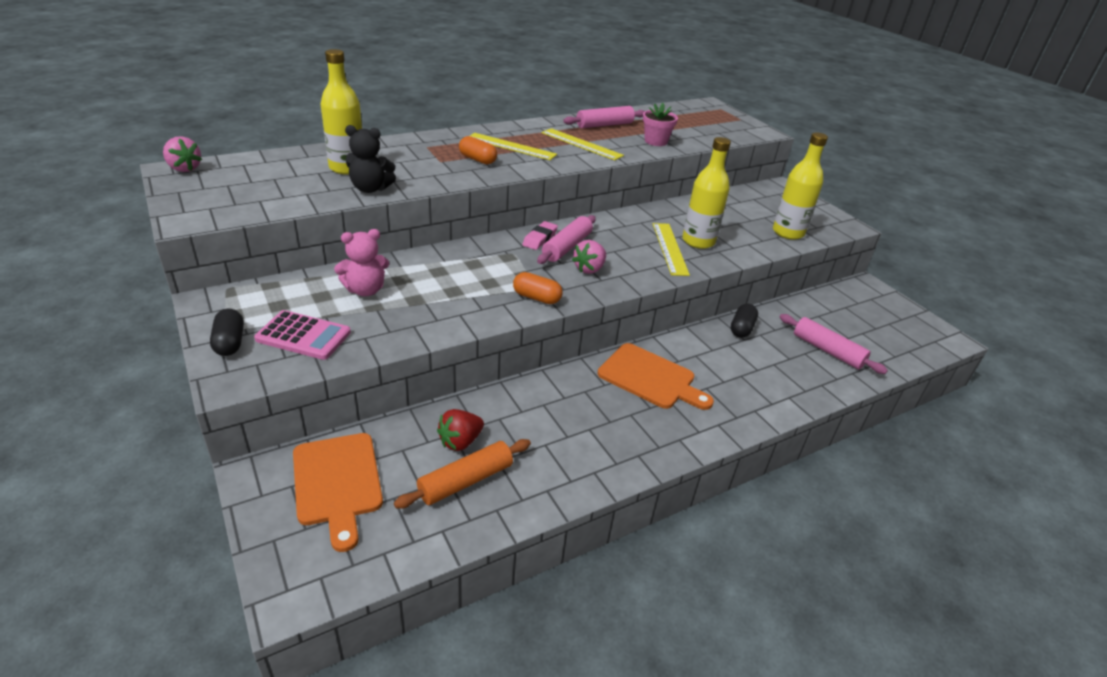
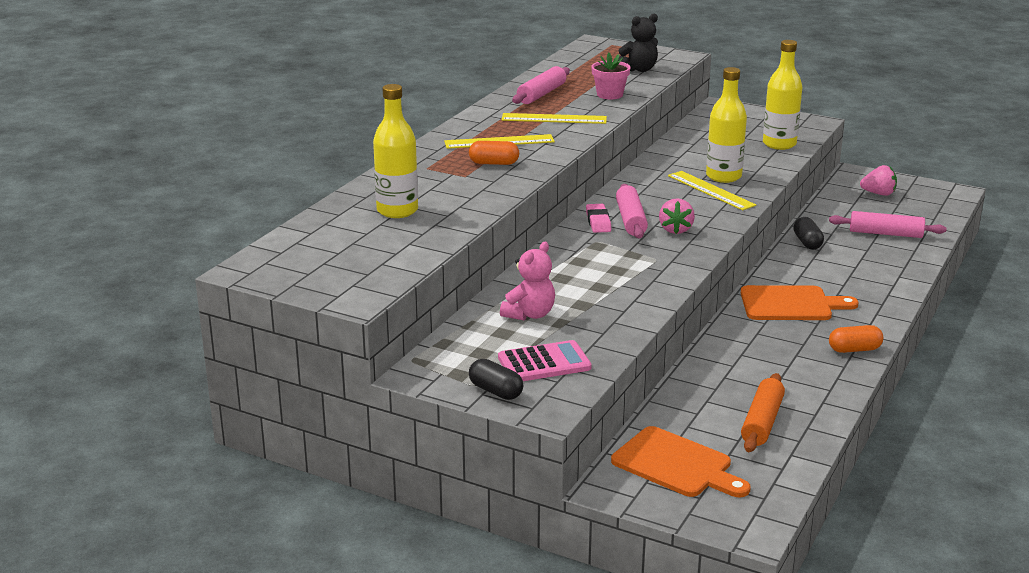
camera: 30 degrees left, 10 degrees down
(184, 168) = (250, 265): pink strawberry -> pink strawberry (878, 194)
(370, 188) = (454, 219): black teddy bear -> black teddy bear (639, 69)
(460, 441) = (720, 402): red strawberry -> none
(536, 298) = (671, 266): orange capsule -> orange capsule (854, 349)

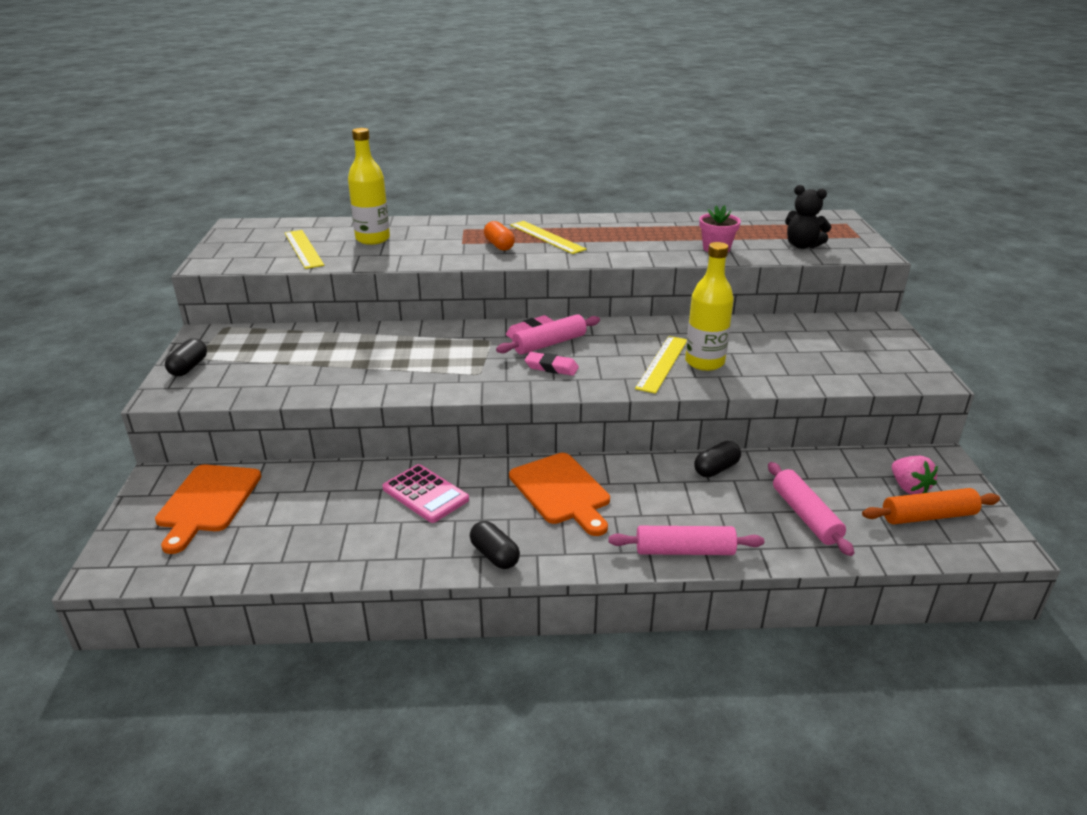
camera: 60 degrees right, 5 degrees up
(529, 314) = (327, 348): pink teddy bear -> none
(541, 94) = (674, 227): pink rolling pin -> pink rolling pin (684, 550)
(544, 363) = (245, 374): pink calculator -> pink calculator (425, 494)
(554, 119) = (625, 242): yellow ruler -> yellow ruler (303, 249)
(675, 230) = (551, 367): pink strawberry -> pink eraser
(762, 422) = (305, 531): orange rolling pin -> orange rolling pin (928, 516)
(779, 144) = (833, 372): yellow bottle -> none
(854, 349) = (495, 555): orange capsule -> black capsule

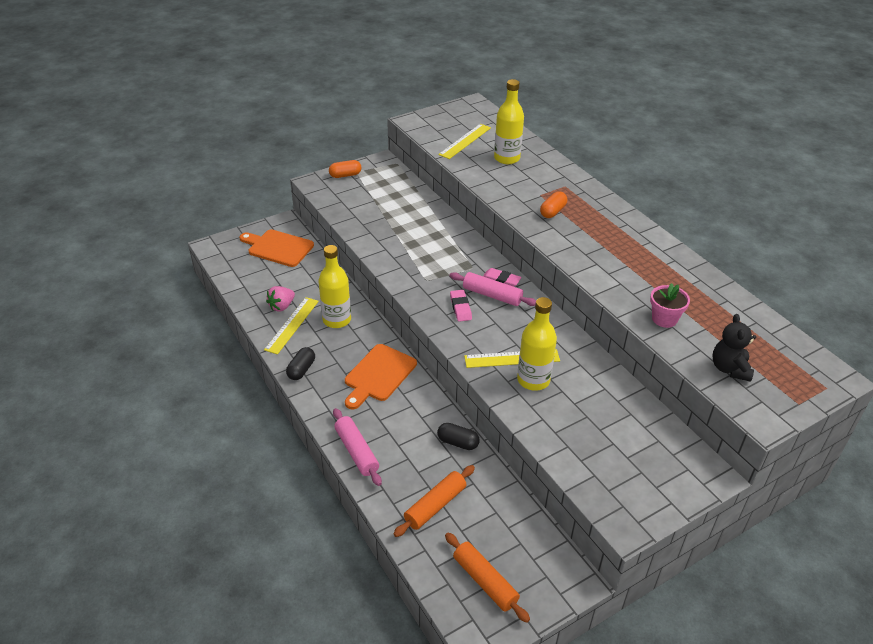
camera: 60 degrees right, 10 degrees up
(189, 367) = (345, 175): black capsule -> orange capsule
(207, 502) = (278, 248): orange cutting board -> orange cutting board turned 45 degrees clockwise
(425, 494) = (337, 320): pink calculator -> yellow bottle
(547, 237) = (591, 227): yellow ruler -> yellow ruler (292, 325)
(805, 516) = (435, 505): pink rolling pin -> orange rolling pin
(909, 488) = (516, 563): pink strawberry -> pink strawberry (281, 306)

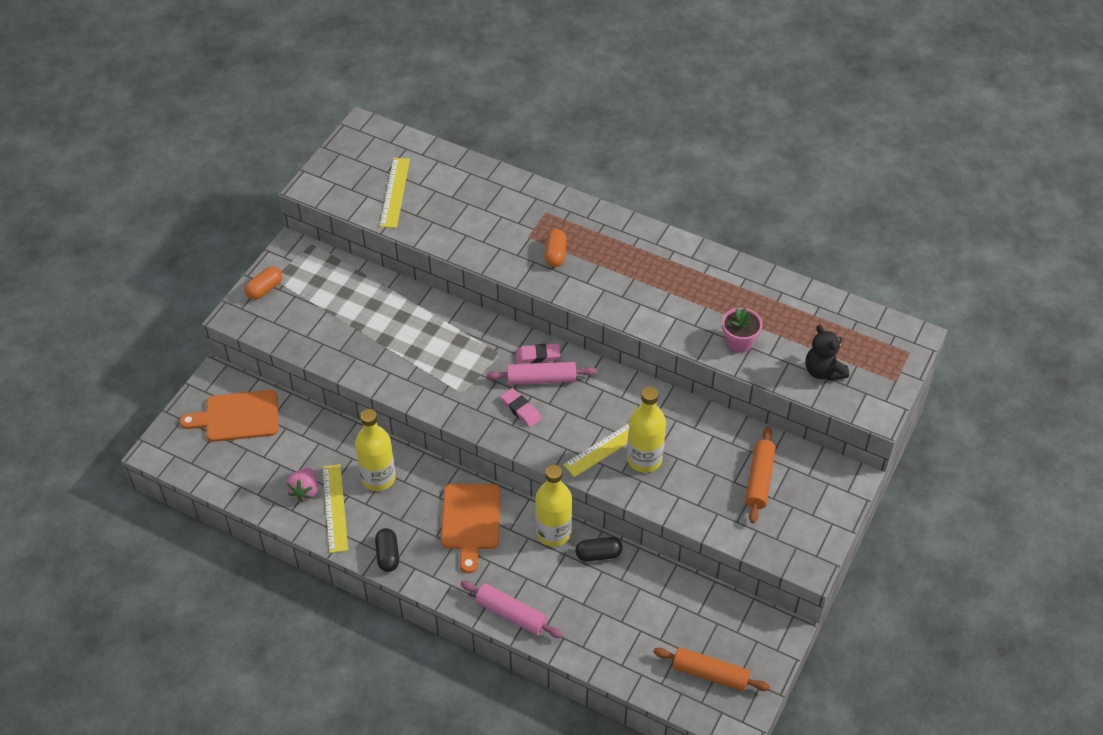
camera: 30 degrees left, 10 degrees up
(435, 505) = (621, 628): orange rolling pin -> orange rolling pin (759, 479)
(507, 158) = (458, 199): yellow bottle -> yellow bottle (553, 533)

